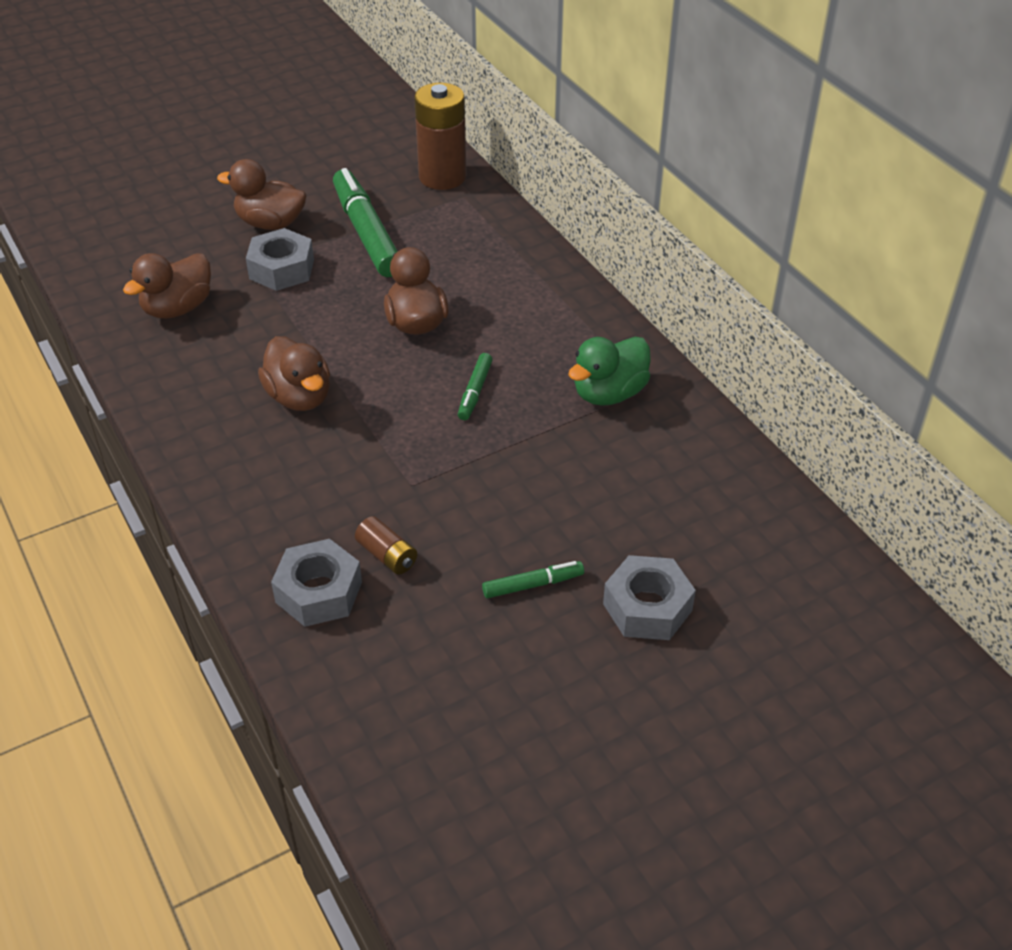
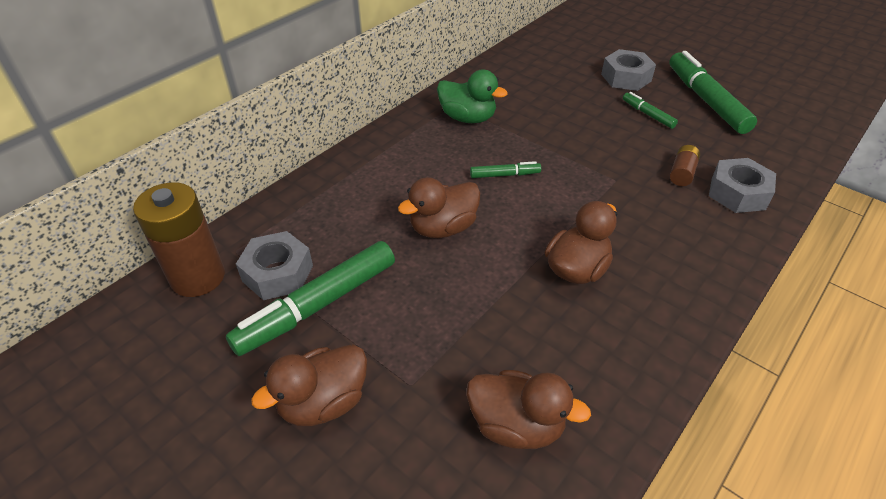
camera: 110 degrees left, 0 degrees up
(270, 223) = (323, 402): brown duck -> brown duck turned 60 degrees clockwise
(282, 269) = (406, 355): grey nut -> grey nut (278, 273)
(538, 681) = (706, 100): none -> green marker

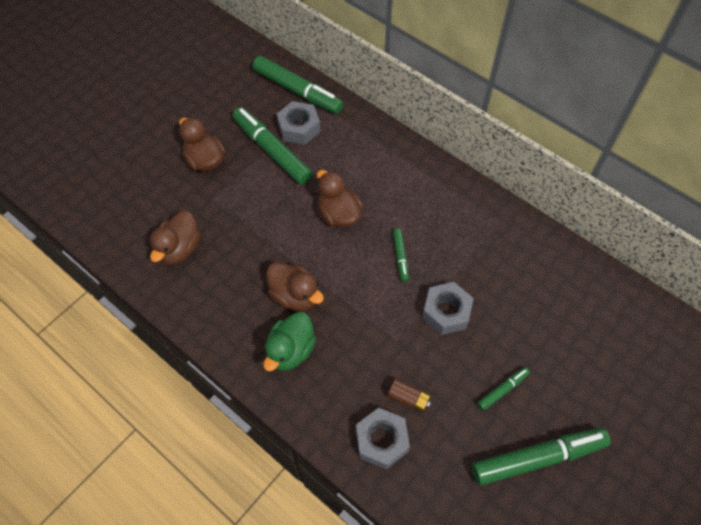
camera: 90 degrees right, 15 degrees up
(198, 277) = (297, 91): brown battery -> green marker
(467, 118) = (479, 233): green duck -> green duck (290, 351)
(626, 77) = (572, 383): grey nut -> grey nut (446, 312)

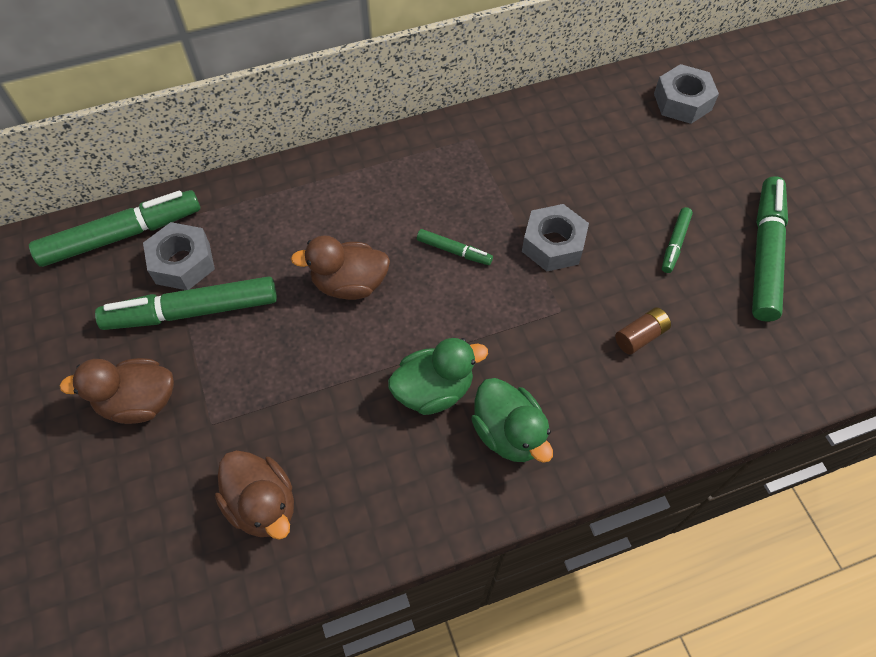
camera: 60 degrees left, 0 degrees up
(295, 296) = (434, 390): brown duck -> green duck
(382, 440) = (678, 390): grey nut -> grey nut (682, 101)
(502, 390) = (675, 243): green marker -> green marker turned 150 degrees counterclockwise

